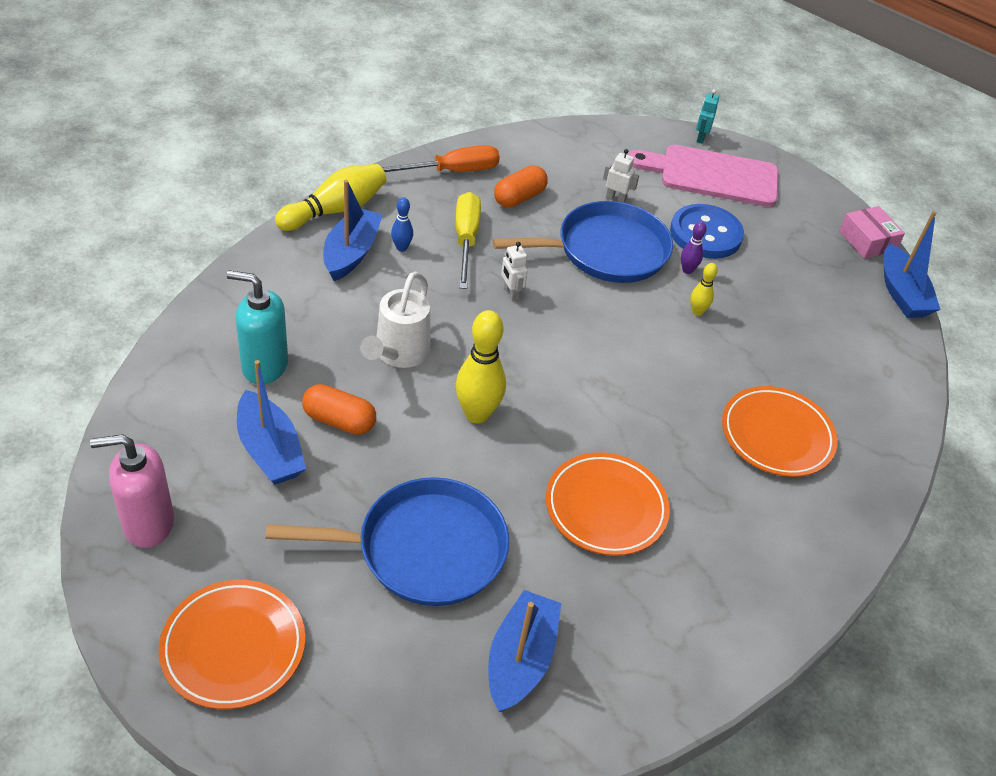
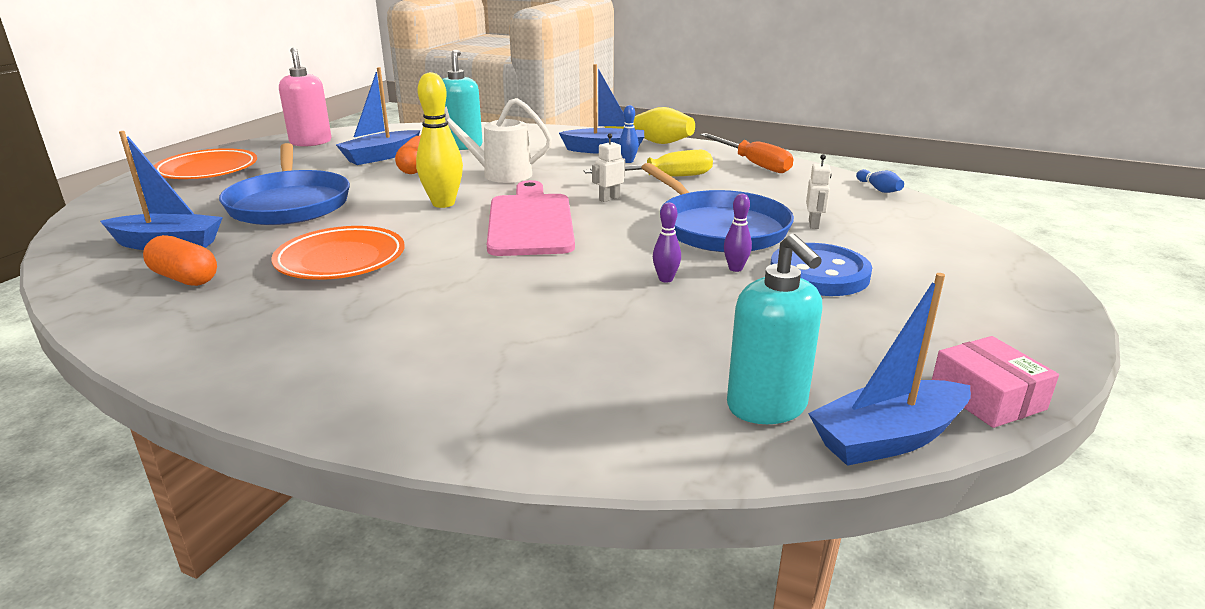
camera: 80 degrees right, 20 degrees down
(519, 197) = (752, 188): orange capsule -> orange capsule (185, 278)
(551, 133) = (878, 189): none -> blue bowling pin
(697, 312) = (665, 279): yellow bowling pin -> purple bowling pin
(700, 138) = (1017, 256): turquoise robot -> none
(712, 175) = (947, 269): pink cutting board -> pink cutting board (530, 222)
(776, 435) = (477, 341): orange plate -> none
(867, 241) = (987, 397): pink box -> pink box turned 75 degrees counterclockwise
(870, 324) = (767, 407): none -> turquoise soap dispenser

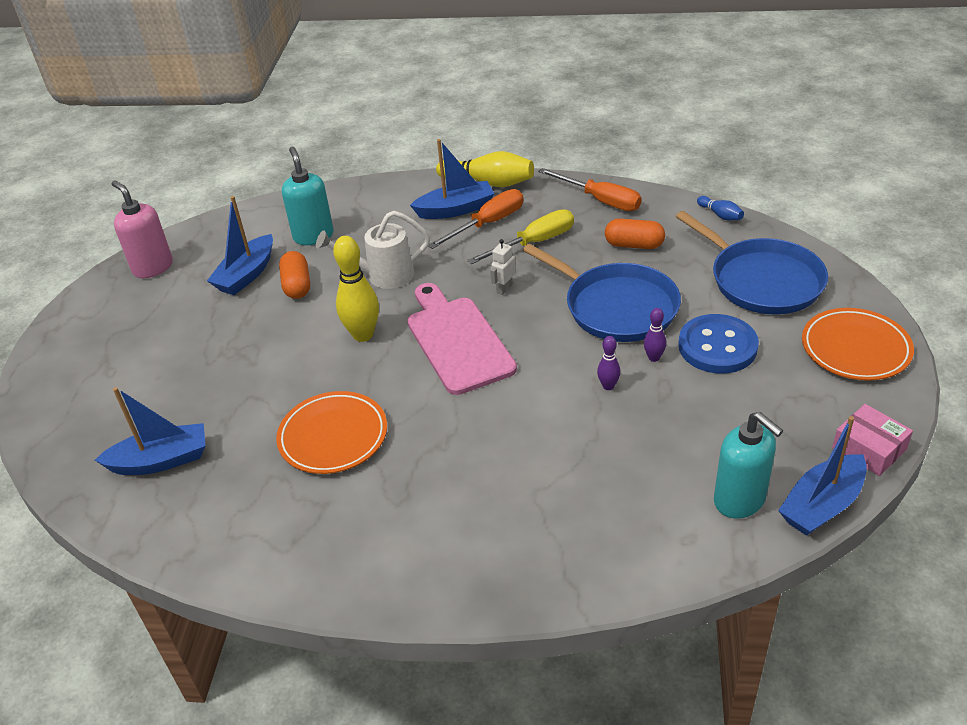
camera: 15 degrees left, 15 degrees up
(185, 278) = (219, 497): orange capsule -> orange capsule (634, 245)
(207, 170) = (89, 342): orange plate -> orange plate (855, 349)
(289, 204) = (220, 373): blue pan -> blue pan (762, 280)
(628, 161) = (488, 224): blue bowling pin -> orange screwdriver
(814, 224) = (688, 281): white robot -> none

